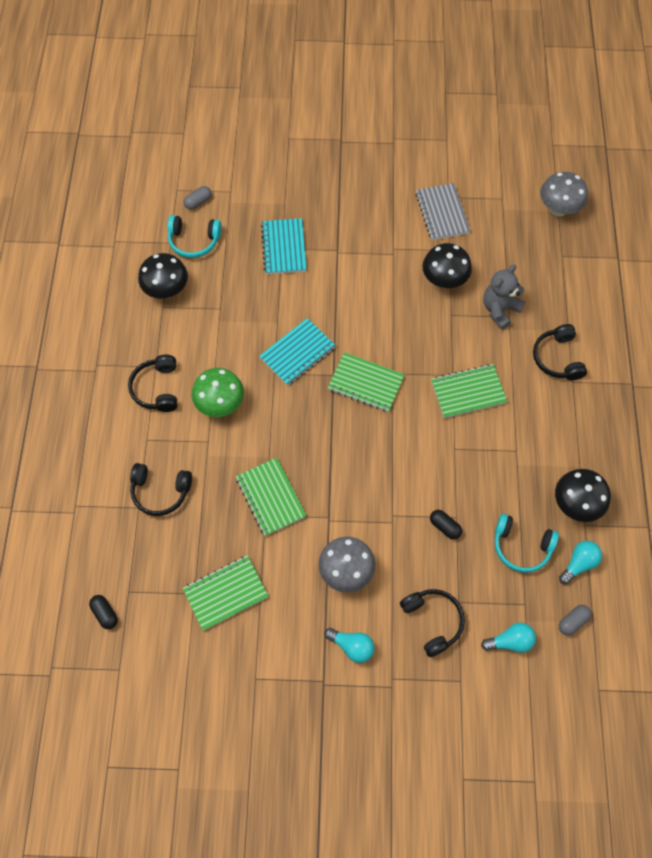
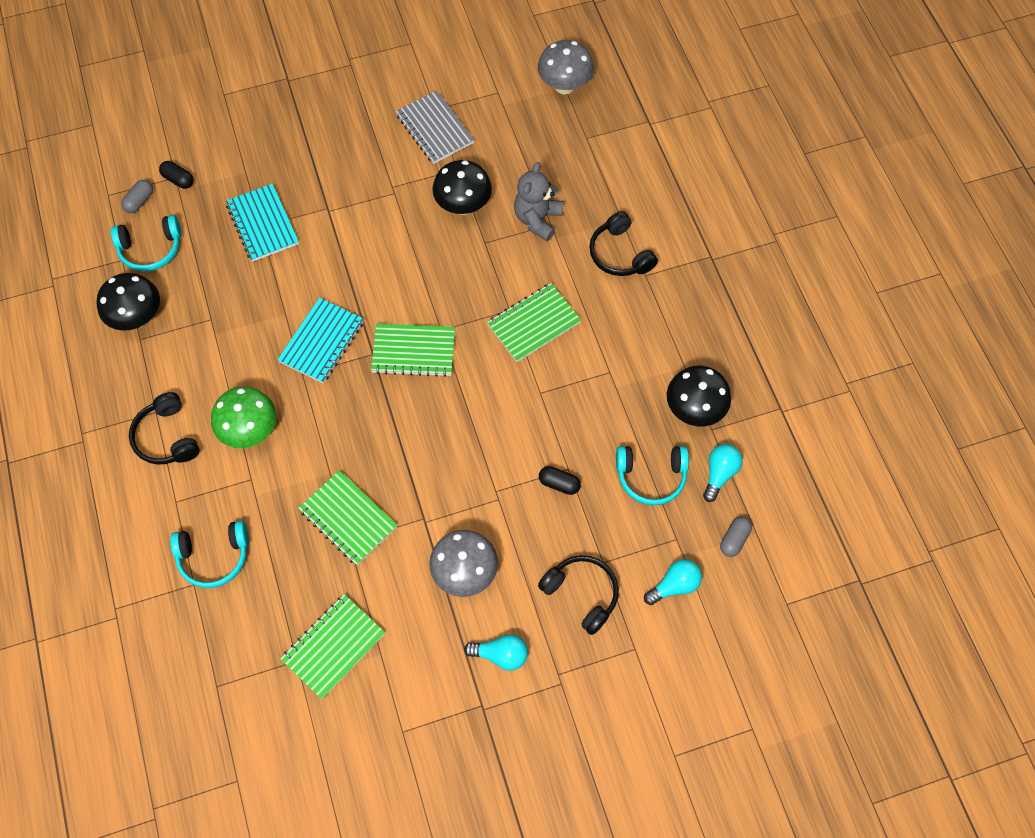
camera: 20 degrees left, 0 degrees up
(105, 613) = (197, 722): black capsule -> black capsule (178, 180)
(160, 492) = (214, 556): black headphones -> turquoise headphones

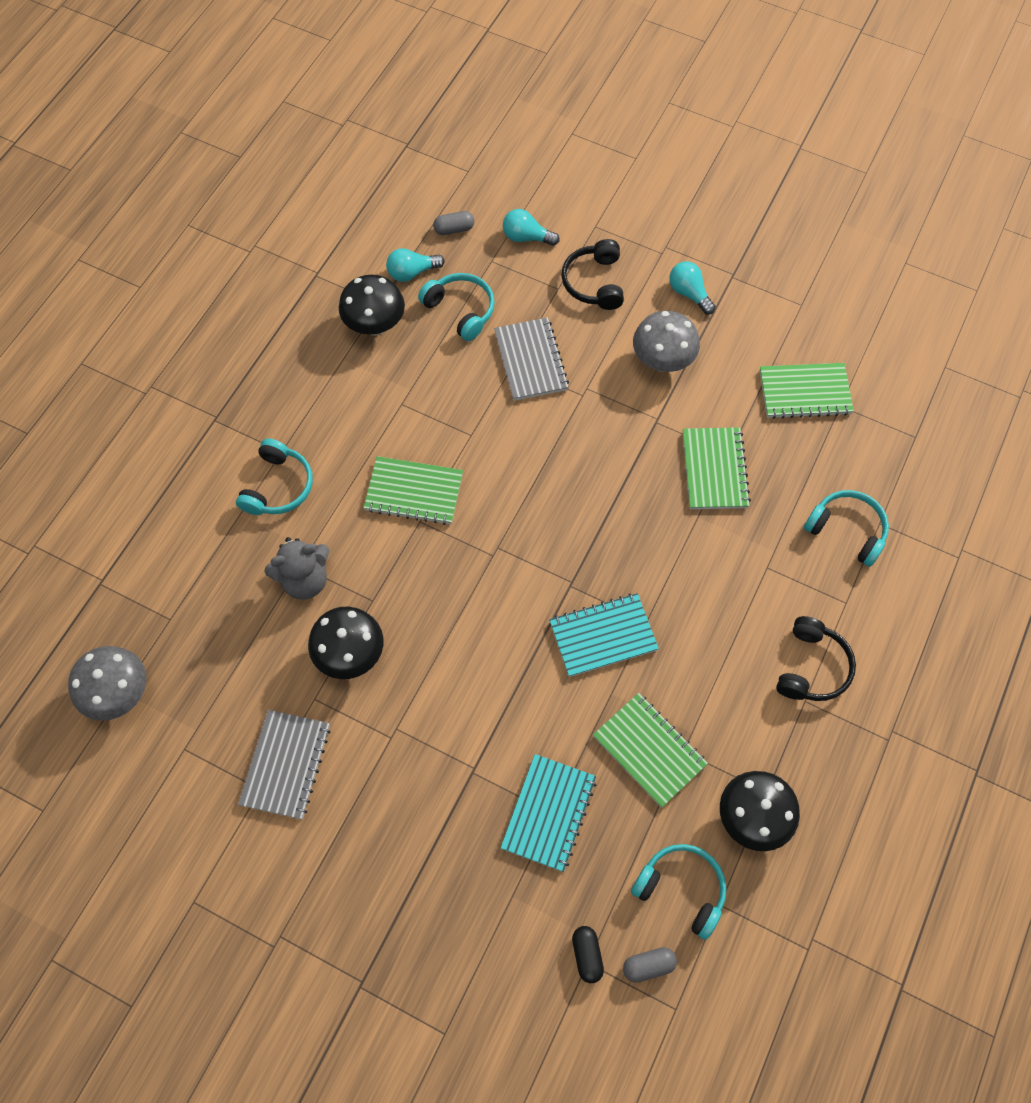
camera: 135 degrees left, 0 degrees up
(250, 430) = (734, 609): green mushroom -> none
(413, 351) = (534, 556): green notebook -> green notebook (649, 750)
(559, 484) = (531, 361): black capsule -> grey notebook
(620, 254) = (278, 486): black headphones -> turquoise headphones

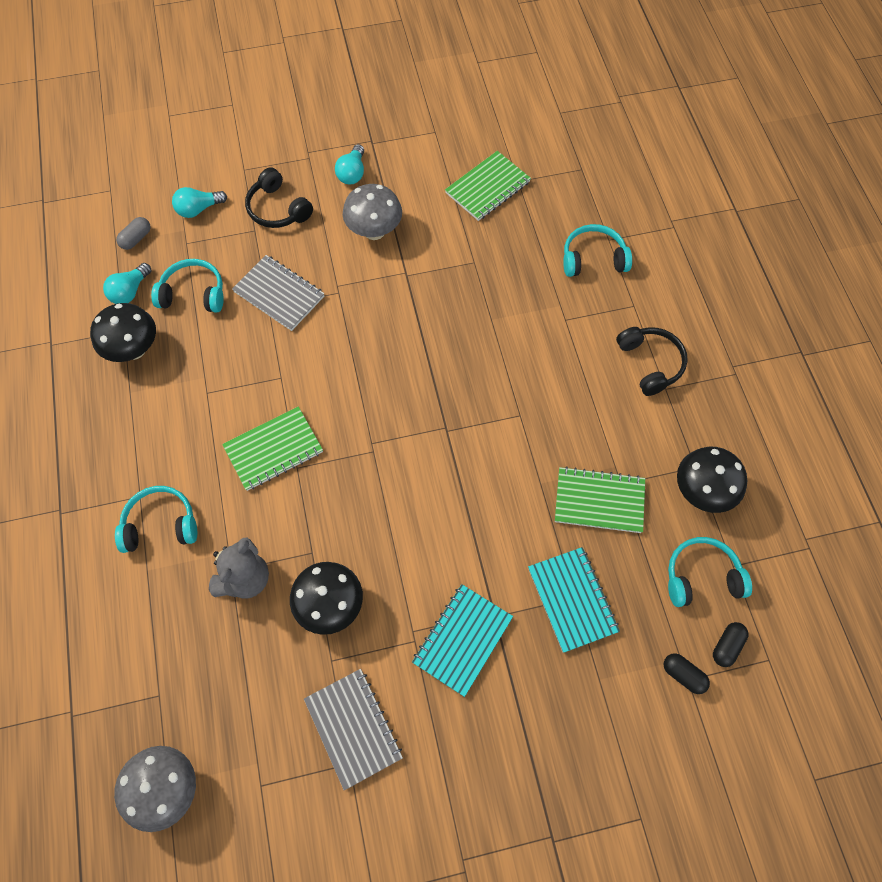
camera: 40 degrees left, 0 degrees up
(278, 486) = (160, 525): turquoise headphones -> turquoise headphones turned 75 degrees counterclockwise
(603, 636) = (499, 448): turquoise notebook -> turquoise notebook (462, 640)
(648, 965) = (727, 646): grey capsule -> black capsule
(689, 293) = (352, 173): turquoise light bulb -> turquoise light bulb turned 90 degrees counterclockwise
(714, 470) = (474, 280): green notebook -> none

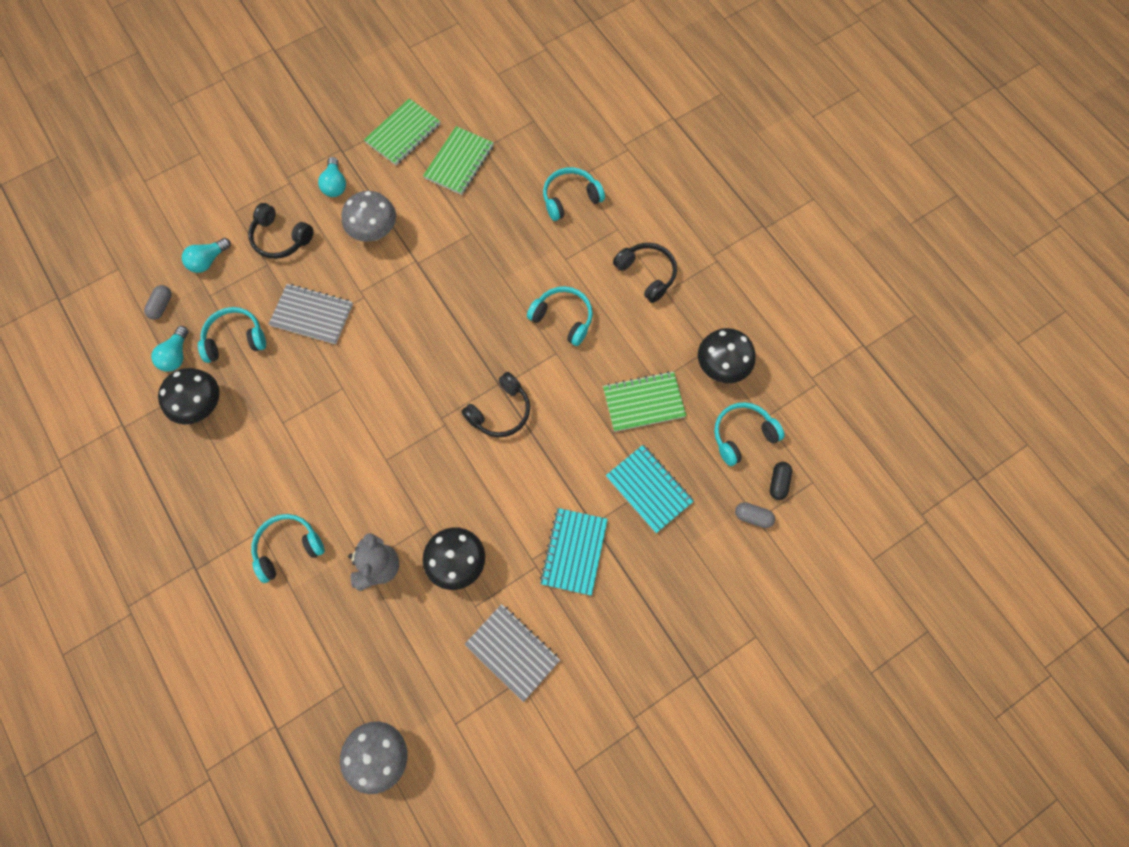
camera: 20 degrees left, 5 degrees up
(274, 450) = (360, 452): green notebook -> green notebook (403, 134)
(437, 457) = (500, 411): none -> black headphones
(541, 381) = (563, 318): none -> turquoise headphones
(683, 675) = (753, 517): black capsule -> grey capsule

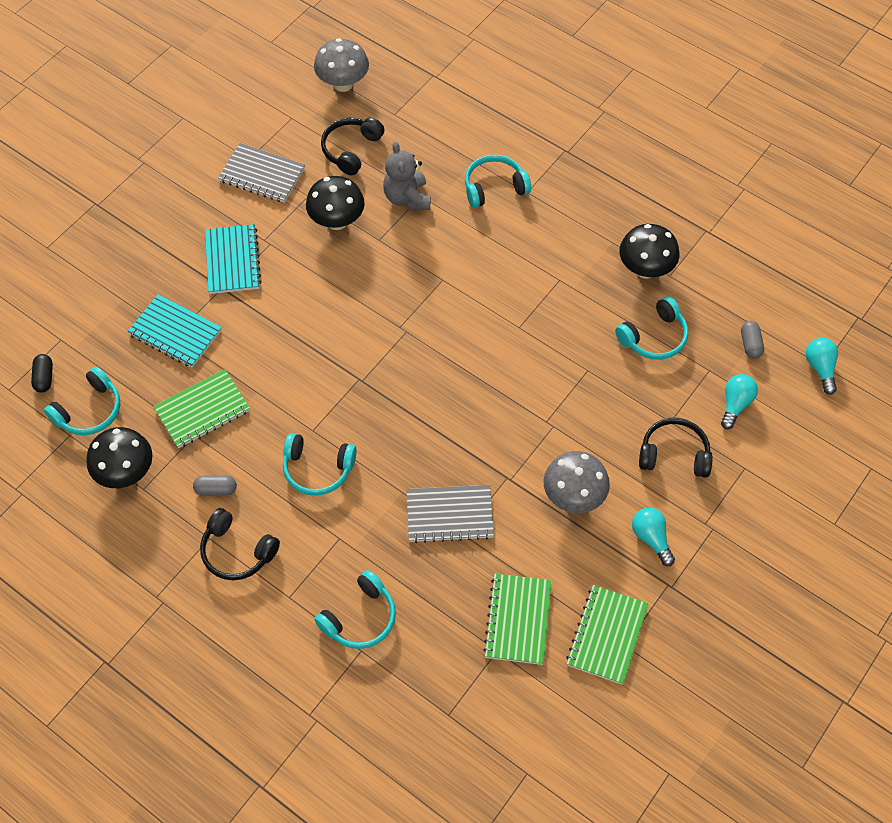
camera: 160 degrees right, 10 degrees down
(176, 355) = (701, 304): turquoise light bulb -> turquoise light bulb (820, 368)
(288, 548) = (494, 187): turquoise headphones -> turquoise headphones turned 150 degrees counterclockwise
(312, 315) = (590, 385): grey notebook -> grey notebook (449, 515)
(500, 411) = (349, 355): black headphones -> black headphones (351, 150)
(753, 517) = (66, 340): grey capsule -> grey capsule (216, 489)

